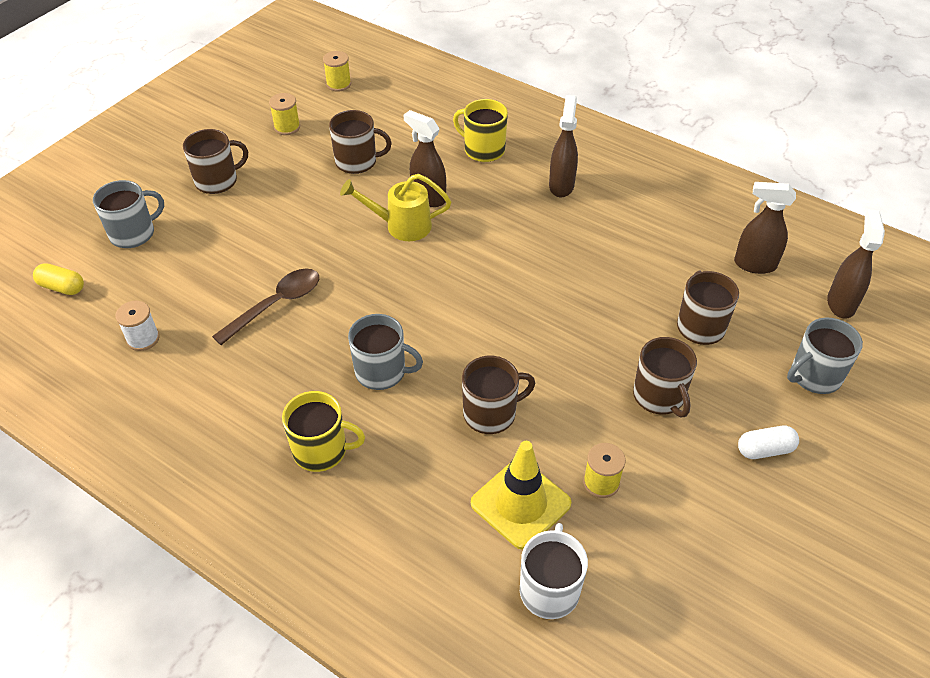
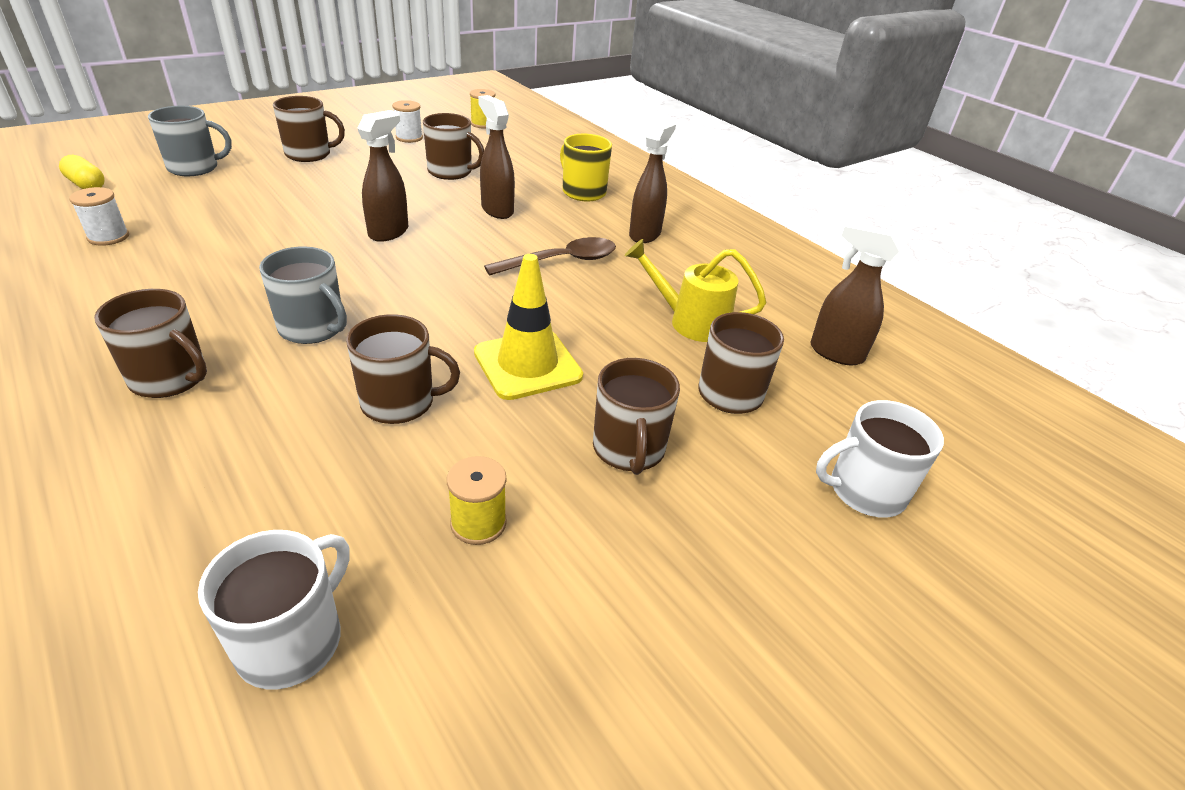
camera: 15 degrees right, 10 degrees down
(276, 305) = (264, 246): brown spoon -> brown spoon (561, 261)
(287, 127) = (409, 138): yellow spool -> white spool
(321, 450) = (170, 378): yellow mug -> brown mug
(401, 226) = (451, 223): yellow watering can -> yellow watering can (690, 322)
(520, 503) = (349, 512): yellow traffic cone -> yellow traffic cone (527, 364)
(765, 450) = (744, 559): white capsule -> none
(814, 376) = (865, 491): grey mug -> white mug
(841, 303) = (938, 421): brown spray bottle -> brown spray bottle (389, 232)

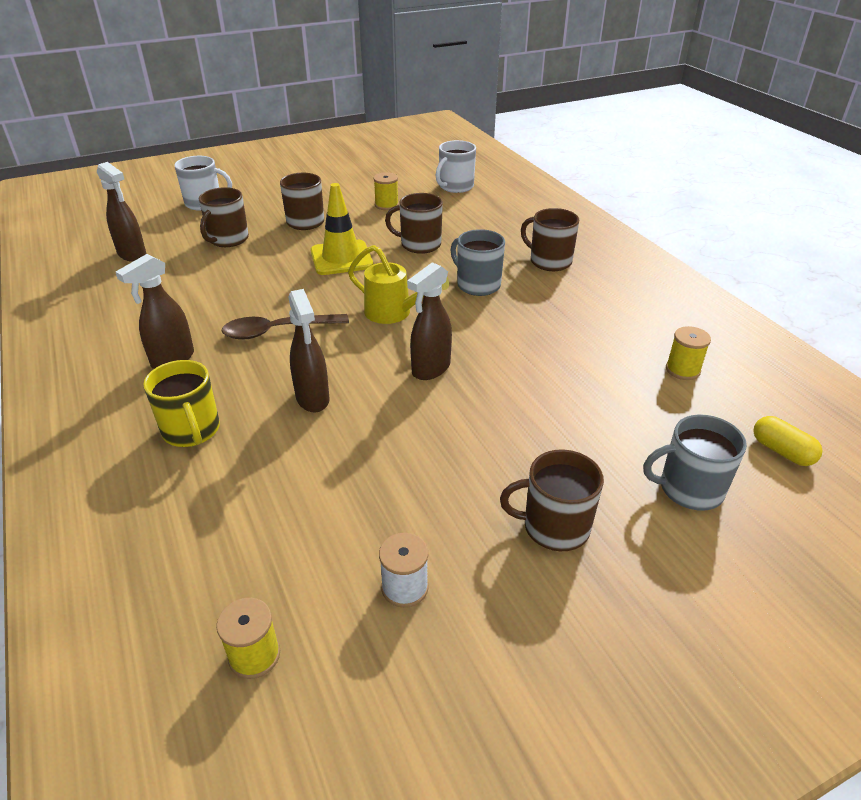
camera: 165 degrees left, 0 degrees up
(108, 237) = (682, 370): white spool -> yellow spool
(451, 172) = (350, 478): brown mug -> none
(690, 322) = (211, 277): yellow watering can -> yellow watering can (394, 313)

